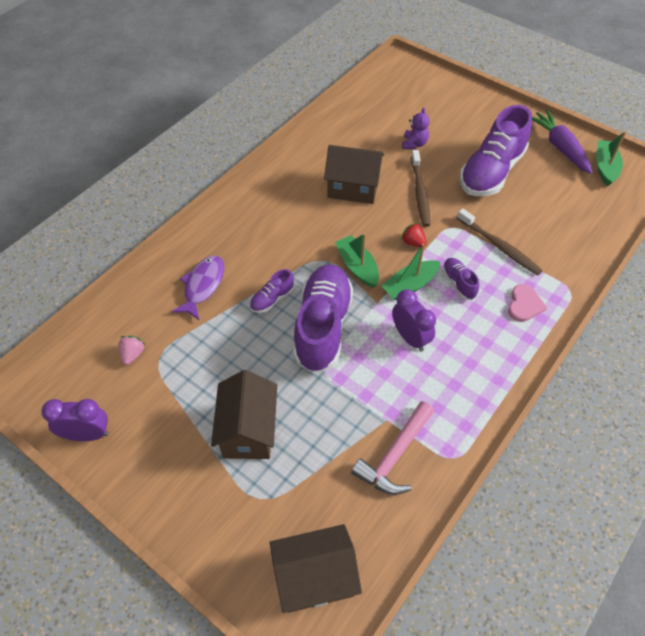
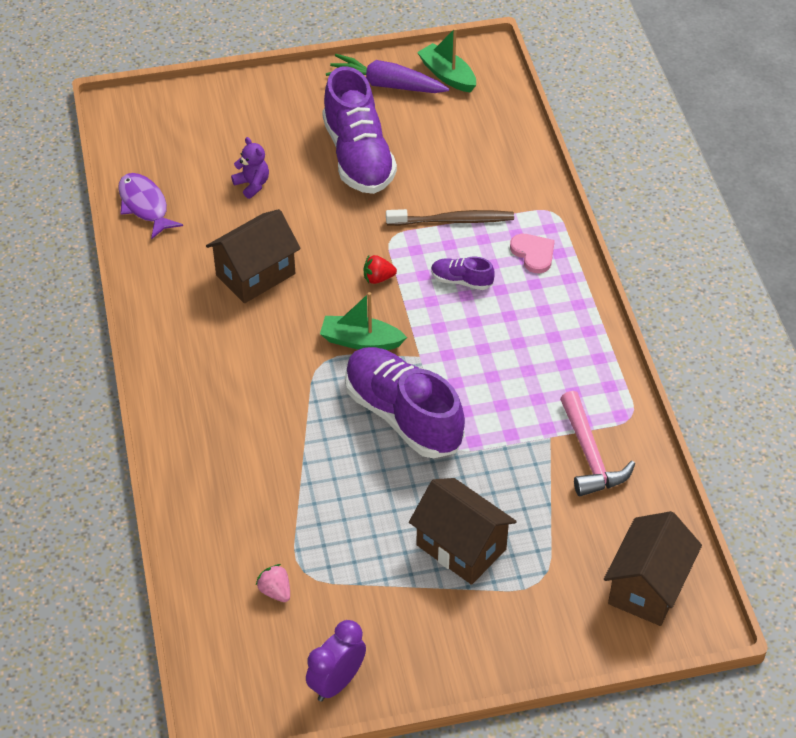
camera: 50 degrees left, 5 degrees down
(203, 286) = (248, 480): purple fish -> purple fish (145, 205)
(272, 299) = (328, 434): purple shoe -> none
(410, 285) = (426, 318): green boat -> none
(410, 338) = (483, 359): purple clock -> none
(420, 193) = (322, 228): brown toothbrush -> none

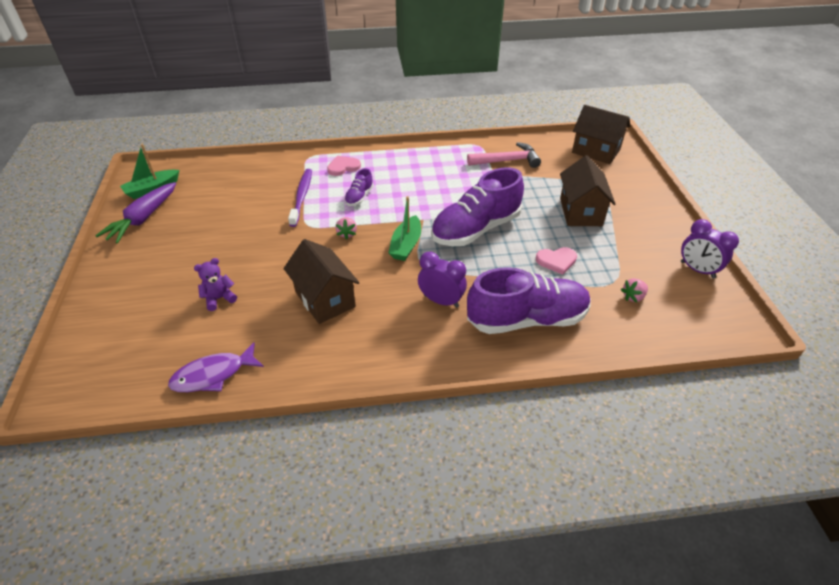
camera: 85 degrees left, 5 degrees down
(258, 383) = (441, 301): none -> purple clock
(343, 508) = (556, 261): none -> pink heart
(358, 156) = (215, 237): purple shoe -> purple shoe (526, 319)
(378, 278) = (347, 234): red strawberry -> pink strawberry
(453, 221) = (302, 196): brown toothbrush -> purple toothbrush
(461, 547) = (580, 212): brown house -> brown house turned 45 degrees counterclockwise

